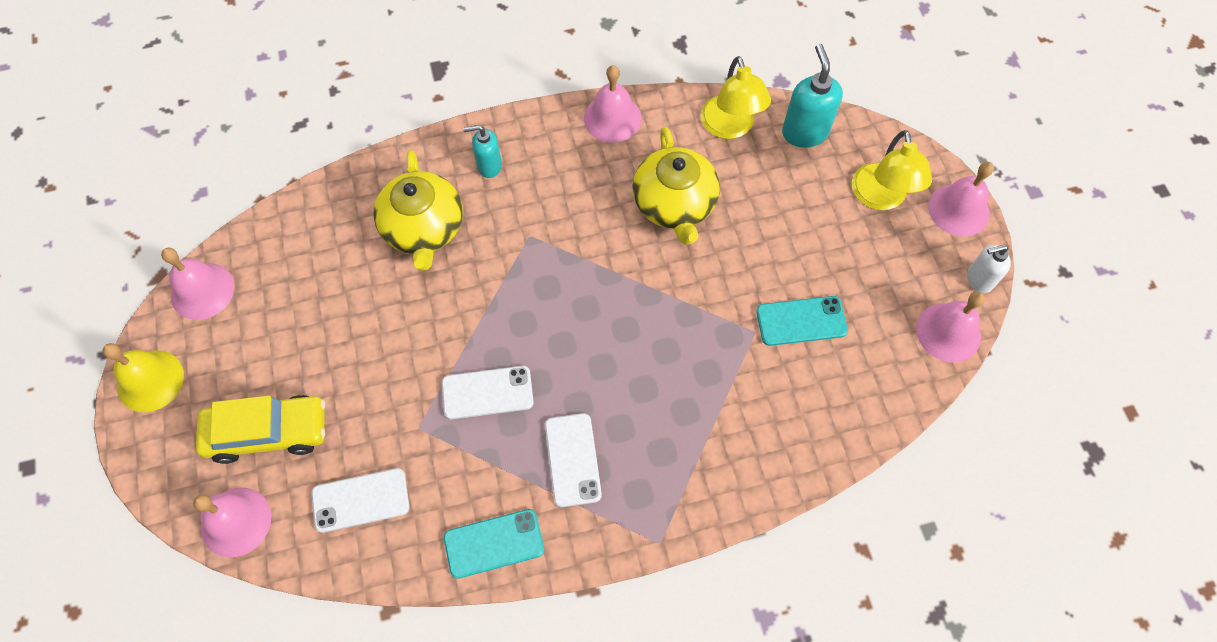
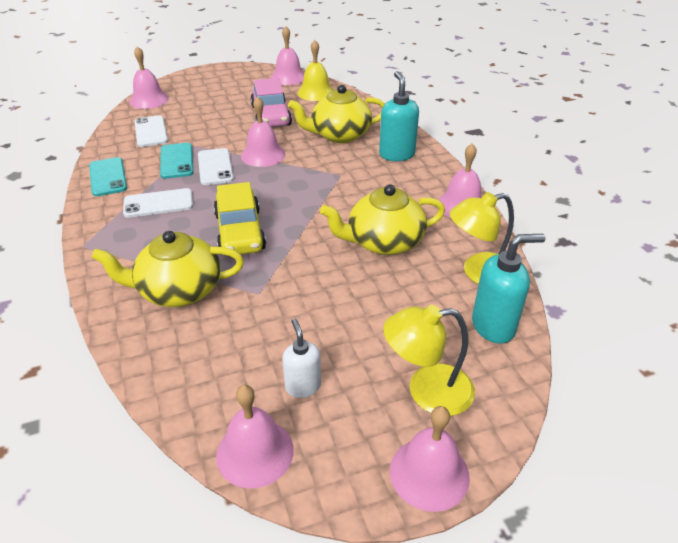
camera: 85 degrees right, 25 degrees down
(150, 380) = (234, 71): yellow bell -> yellow bell (316, 92)
(268, 432) = (199, 102): yellow car -> yellow car (240, 232)
(343, 319) = (271, 116): none -> pink car
(463, 329) = (263, 155): none -> pink bell
(489, 166) = (396, 154): turquoise soap dispenser -> turquoise soap dispenser, size x1.57
(748, 414) = (178, 290): none -> yellow teapot
(801, 321) = (269, 324): turquoise phone -> turquoise phone (176, 161)
(979, 279) = (328, 491): white soap dispenser -> white soap dispenser (303, 386)

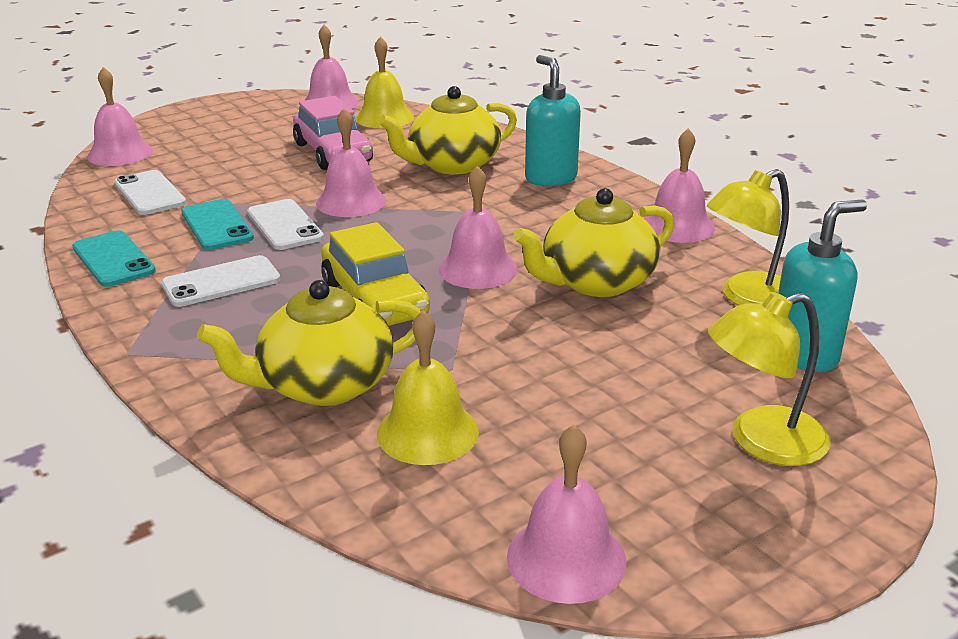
camera: 15 degrees left, 10 degrees down
(220, 338) = (427, 432): none -> yellow bell
(303, 386) = (586, 468): white soap dispenser -> none
(429, 473) = (822, 533): pink bell -> pink bell (477, 269)

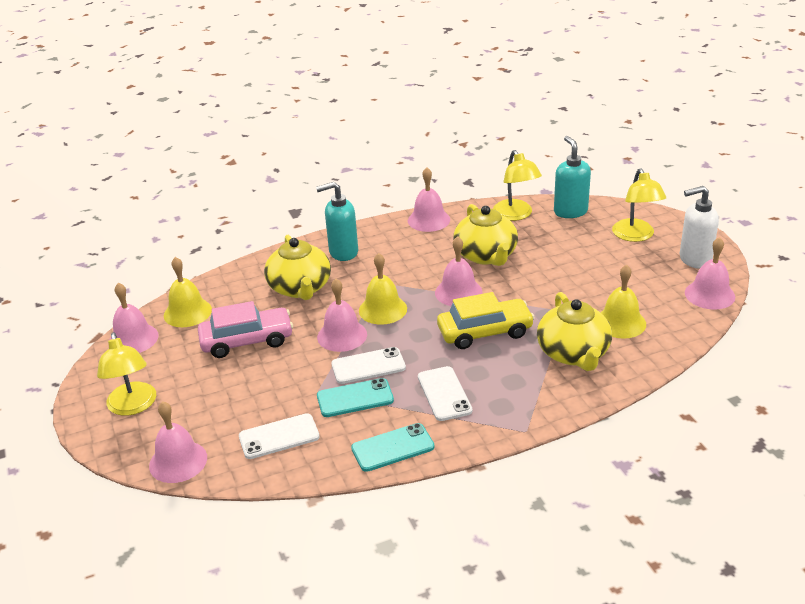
camera: 75 degrees left, 5 degrees up
(213, 121) = (133, 406): none -> yellow lamp
(417, 219) = (382, 309): none -> yellow bell
(709, 533) = (694, 259): none -> white soap dispenser

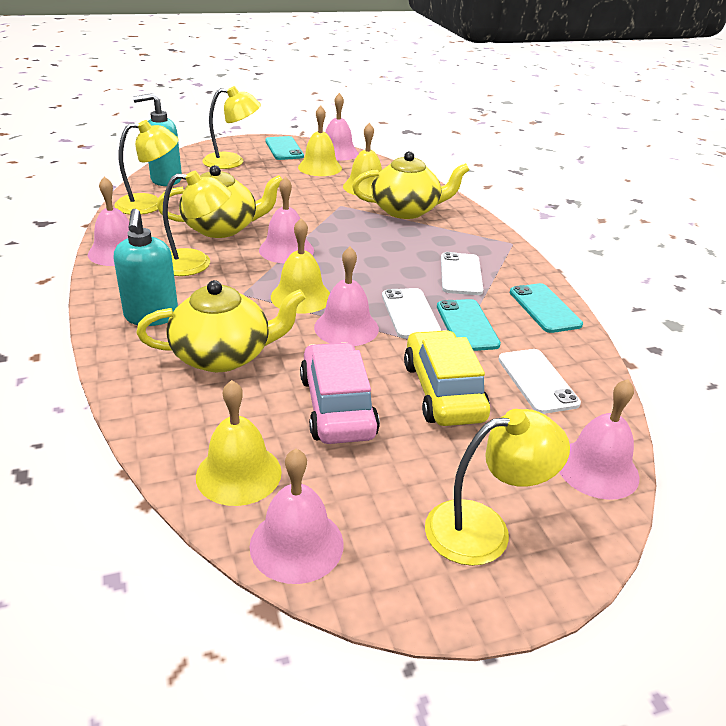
camera: 90 degrees left, 0 degrees up
(421, 255) = (195, 263): none -> yellow lamp
(444, 394) = (461, 274): white phone -> white phone turned 75 degrees counterclockwise
(485, 332) = (363, 244): yellow car -> yellow car (443, 391)
(656, 288) = (320, 167): none -> yellow bell
(694, 259) = (284, 149): white soap dispenser -> turquoise phone

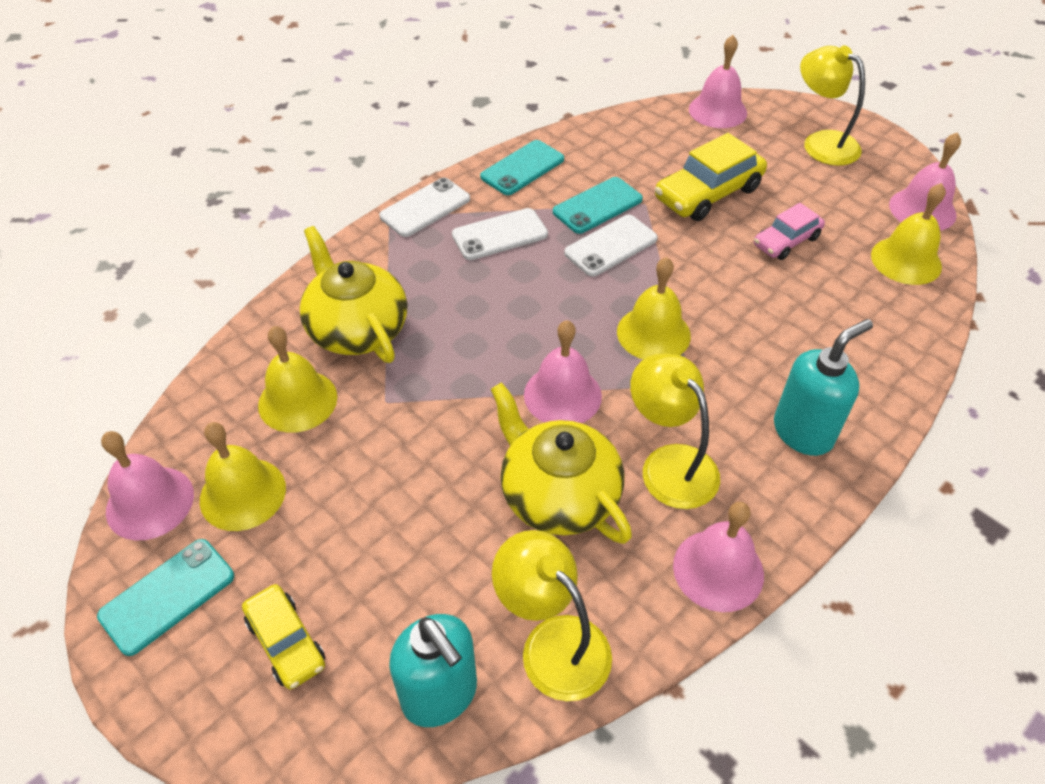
camera: 115 degrees left, 15 degrees up
(223, 355) = (800, 339): yellow teapot -> none
(232, 162) = (286, 642): yellow lamp -> yellow car
(337, 406) = (786, 241): pink car -> pink car, size x0.62
(346, 327) = (676, 278): pink bell -> none
(537, 381) = (644, 151): white phone -> white phone (425, 208)

